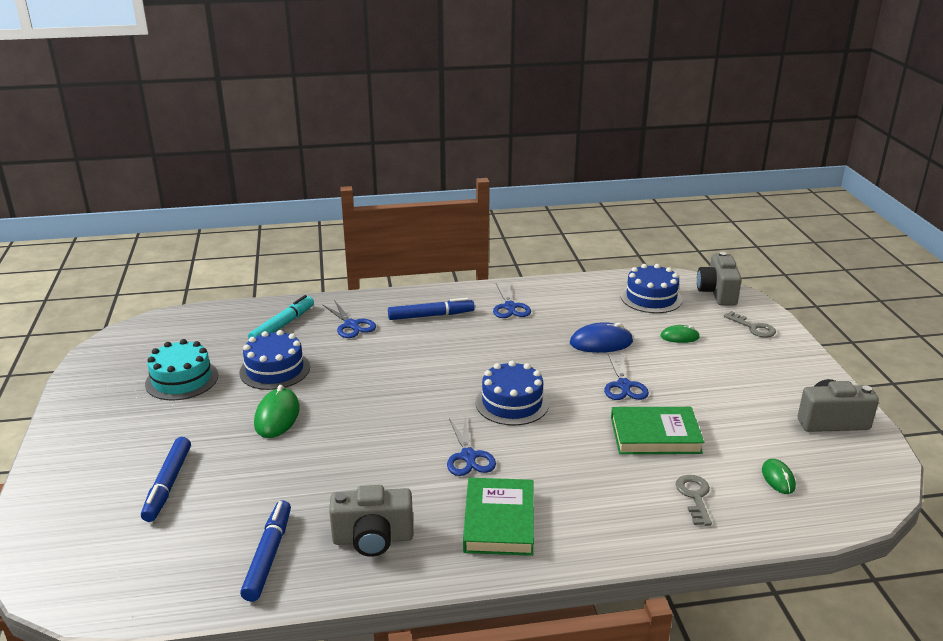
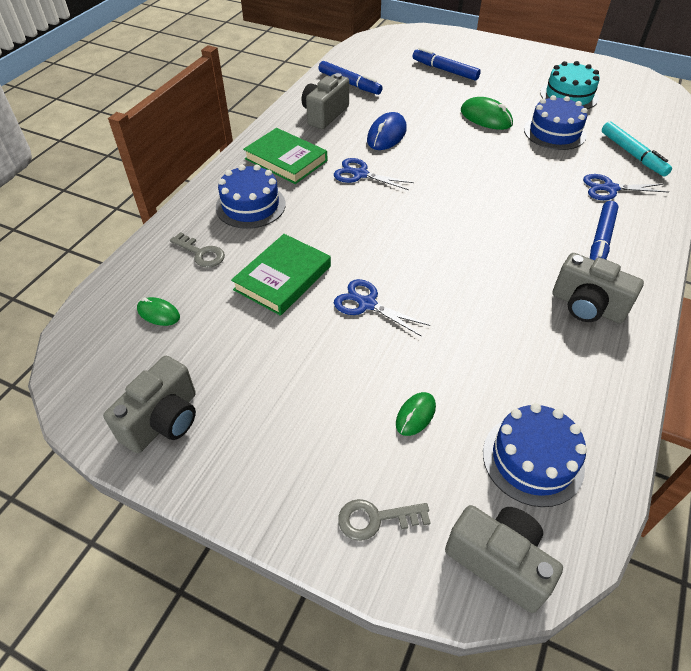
camera: 125 degrees right, 20 degrees up
(510, 307) = (587, 306): blue scissors -> grey camera
(512, 403) = (405, 223): blue cake -> blue cake (250, 205)
(601, 343) = (456, 335): blue mouse -> blue mouse (386, 135)

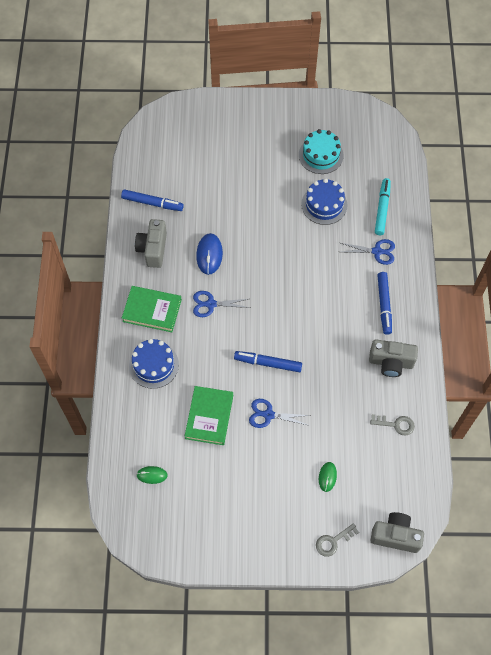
camera: 25 degrees left, 15 degrees up
(163, 420) = (201, 539): grey camera -> none
(201, 253) = (147, 419): grey key -> grey key (396, 424)
(445, 70) = (218, 157): blue marker -> blue marker (268, 363)
(486, 118) = (271, 206): green mouse -> none
(533, 459) = (393, 476): blue cake -> none
(610, 188) = (377, 251): blue scissors -> blue scissors turned 150 degrees counterclockwise
(632, 154) = (382, 209): turquoise marker -> turquoise marker turned 120 degrees counterclockwise

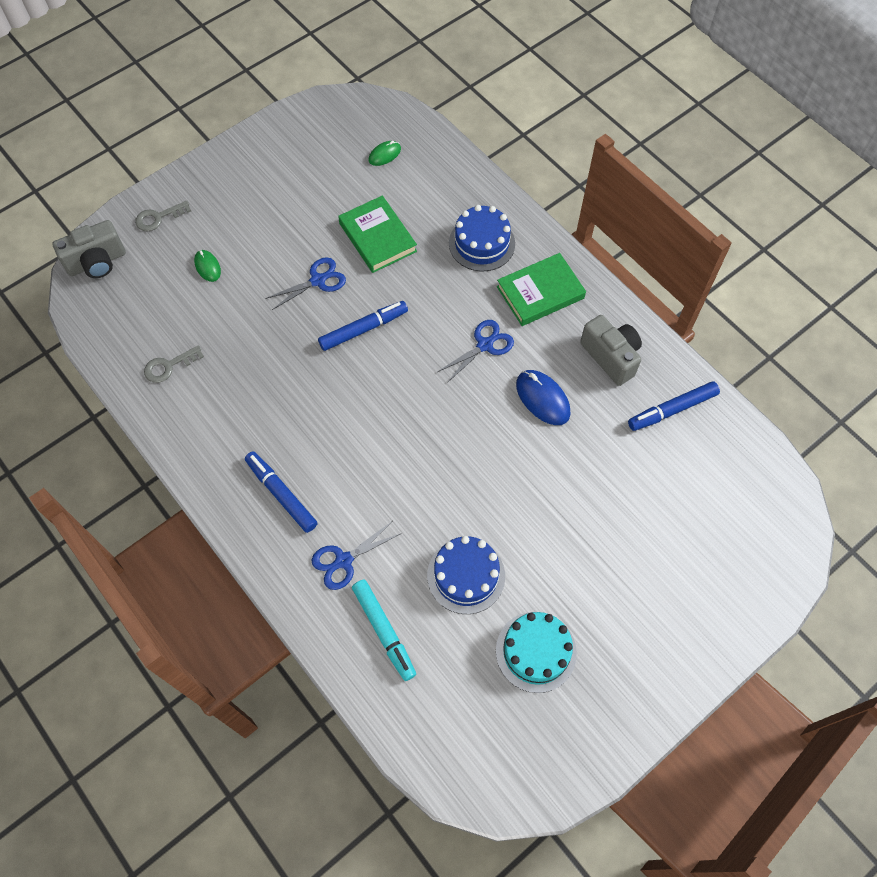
camera: 140 degrees right, 0 degrees up
(333, 541) = (158, 218): grey key -> grey key turned 135 degrees counterclockwise
(391, 363) = (222, 429): grey camera -> none

